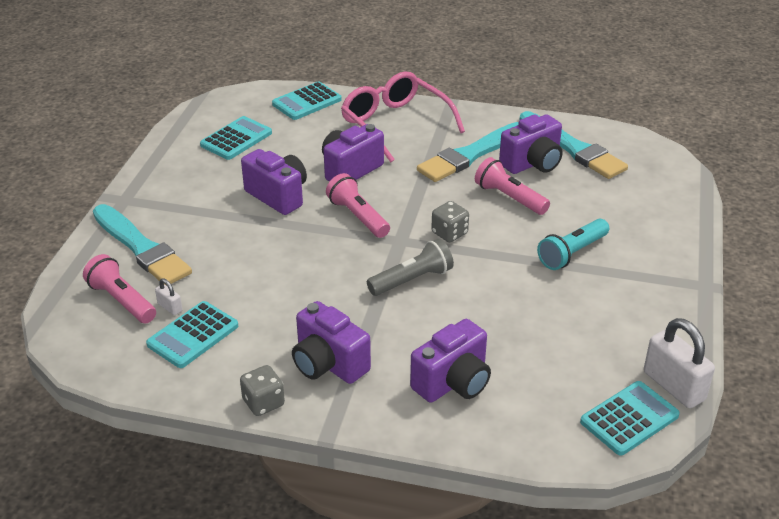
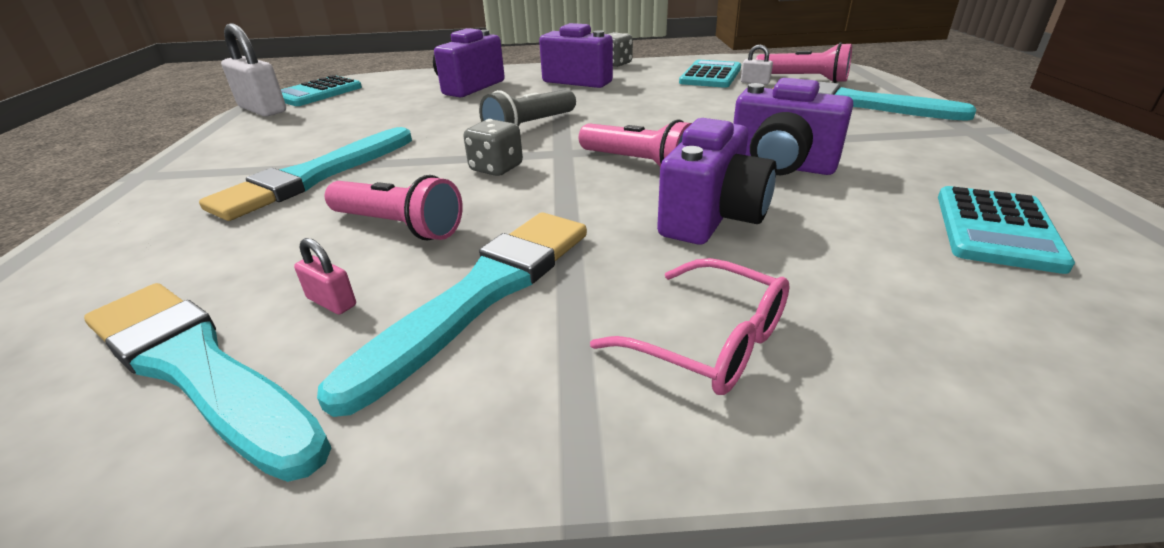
camera: 165 degrees right, 5 degrees down
(306, 102) = (1027, 366): turquoise calculator -> none
(395, 124) = (709, 342): pink glasses -> pink glasses, size x0.59
(532, 163) = (332, 302): purple camera -> pink padlock
(572, 253) = (315, 176): turquoise flashlight -> turquoise brush

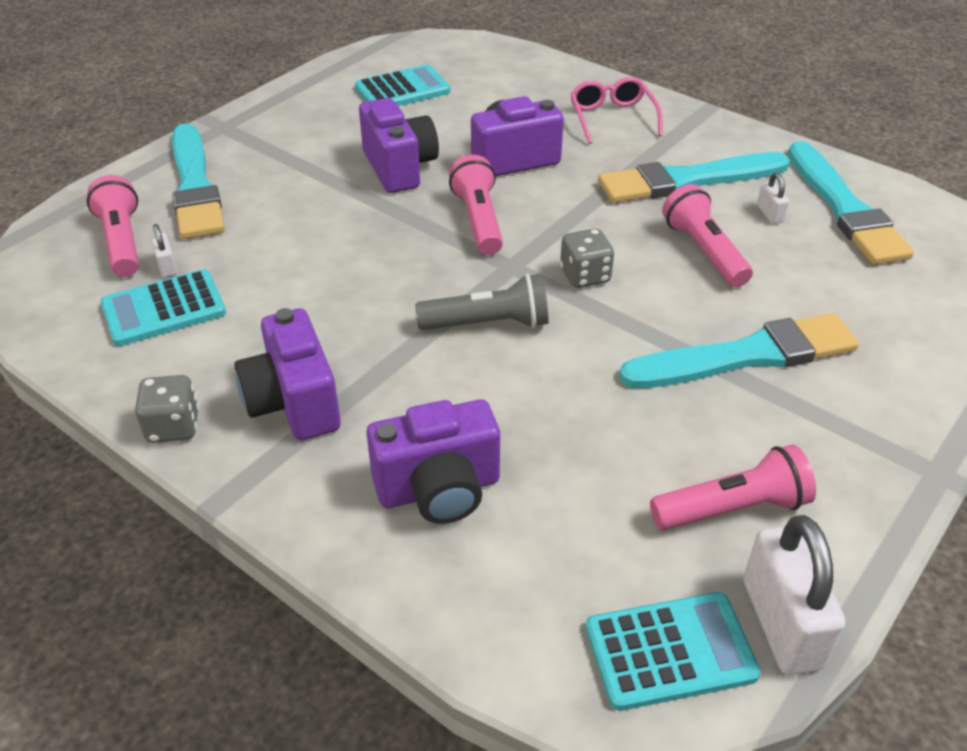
camera: 140 degrees left, 10 degrees up
(300, 124) = (732, 509): none -> pink flashlight
(332, 302) = (769, 214): pink padlock -> white padlock

